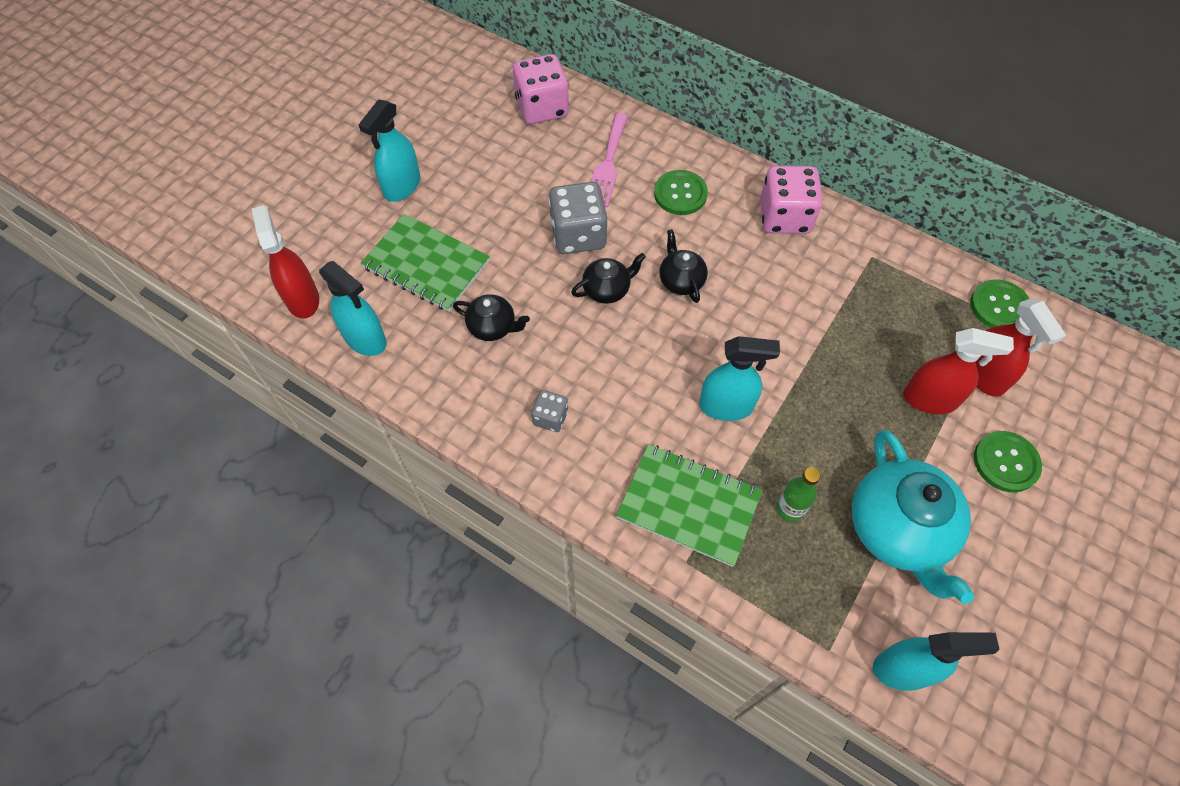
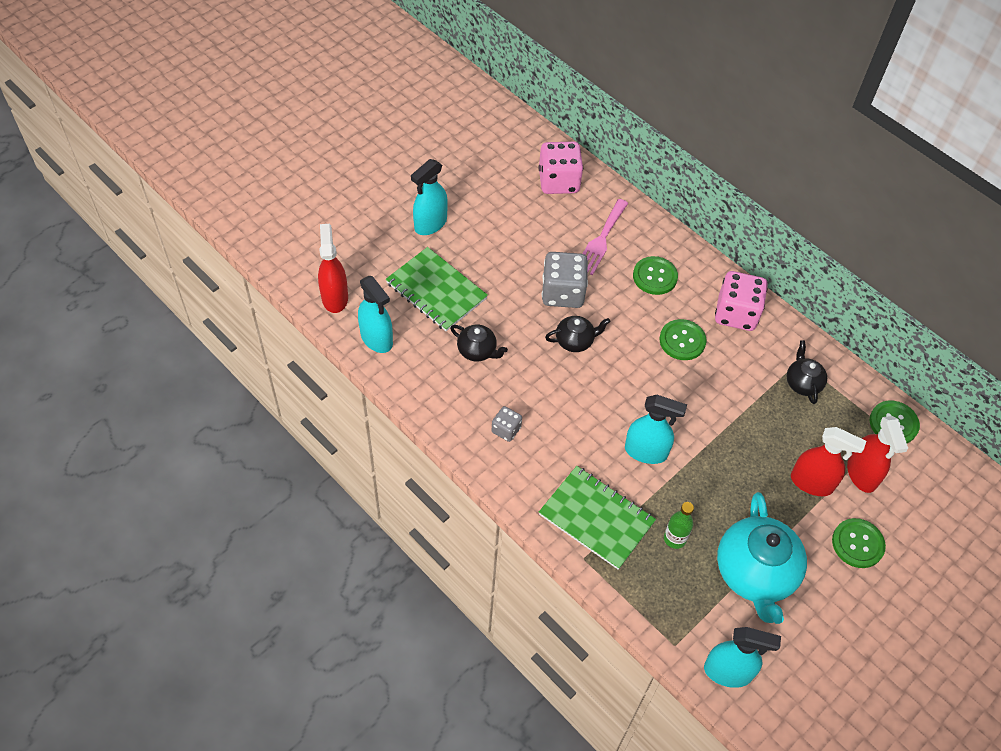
camera: 10 degrees right, 5 degrees down
(681, 281) = (636, 347): black teapot -> black teapot (802, 383)
(732, 262) = (682, 341): none -> green button

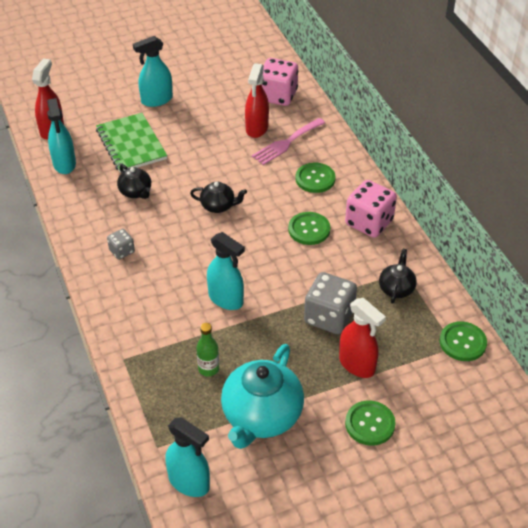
camera: 25 degrees right, 10 degrees down
(562, 293) = (230, 171): grey dice -> grey dice (329, 317)
(596, 518) = (153, 334): green notebook -> none
(861, 474) = (407, 372): red spray bottle -> red spray bottle (257, 128)

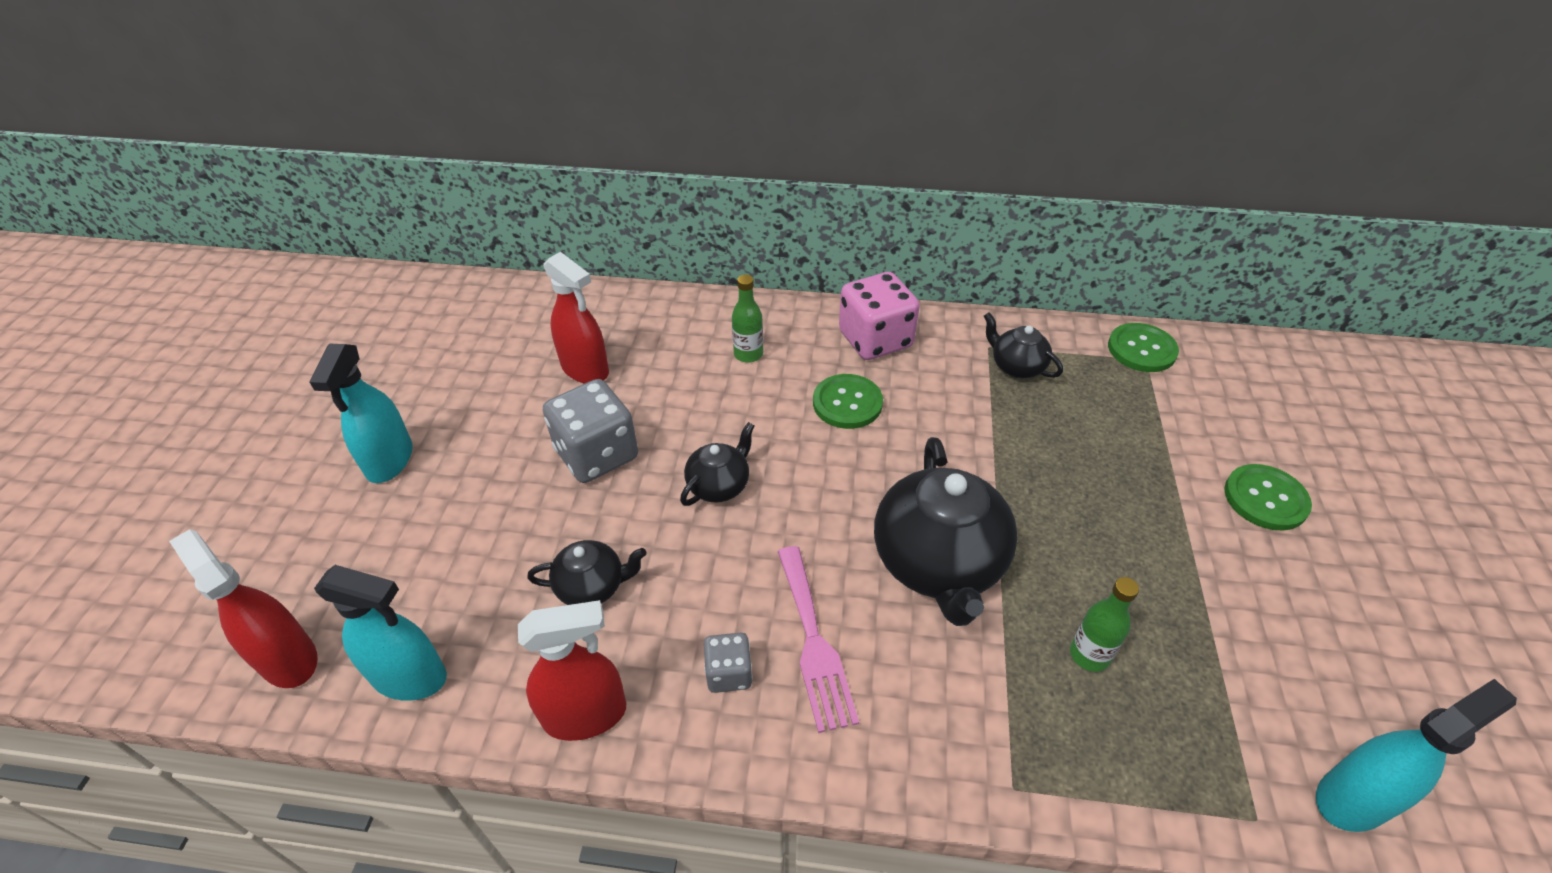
camera: 60 degrees left, 0 degrees up
(131, 144) = (463, 543): green notebook -> none
(226, 299) = (938, 563): turquoise spray bottle -> black teapot
(261, 416) = (1220, 624): turquoise teapot -> none
(277, 96) = (538, 319): pink dice -> none
(287, 142) = (647, 351): pink fork -> pink fork (813, 641)
(315, 179) = (748, 354): green button -> green bottle
(329, 317) = (1038, 455): grey dice -> grey dice (597, 454)
(357, 365) = (1146, 465): red spray bottle -> red spray bottle (585, 714)

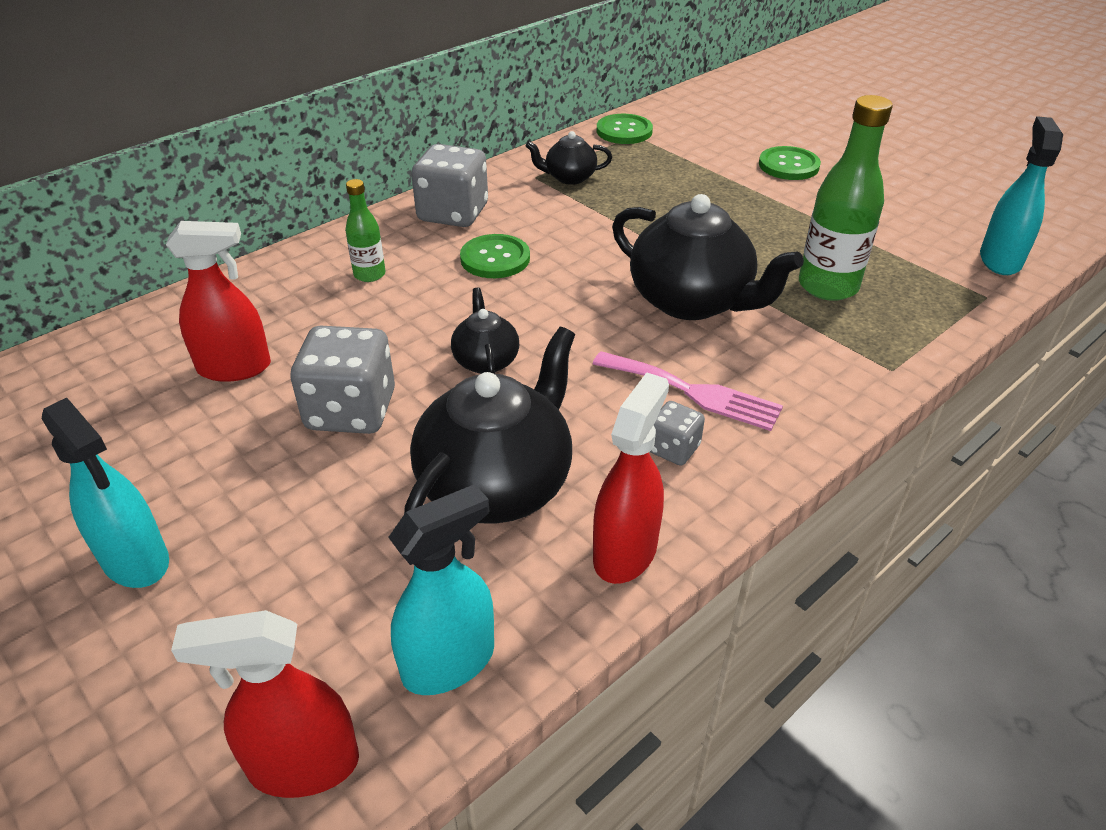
camera: 50 degrees left, 5 degrees down
(592, 586) = (497, 485): black teapot -> black teapot, size x1.97
(875, 340) = (453, 213): pink dice -> grey dice
(1089, 655) = (828, 286): green bottle -> green bottle, size x1.85

